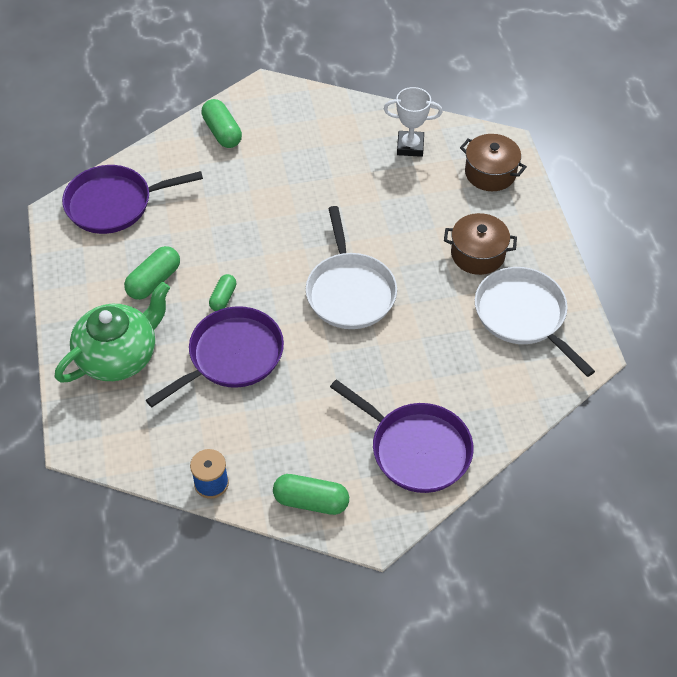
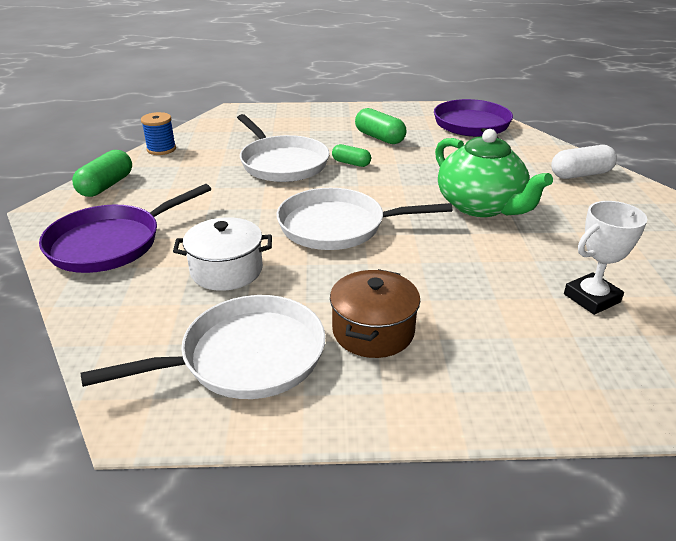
camera: 100 degrees right, 20 degrees down
(119, 355) = (305, 124): green teapot -> green teapot (481, 206)
(222, 132) = (580, 174): green capsule -> white capsule
(232, 356) = (282, 163): purple pan -> white pan
(410, 146) = (591, 298): white trophy -> white trophy turned 45 degrees clockwise
(433, 352) = (226, 270): none -> white pot
(490, 173) = (548, 374): brown pot -> none

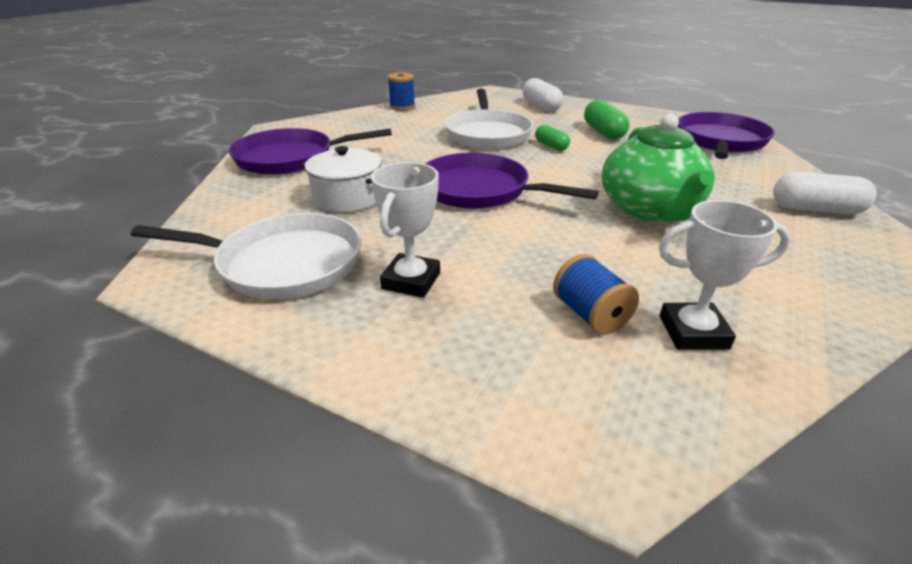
camera: 30 degrees right, 0 degrees up
(106, 186) = (334, 122): green capsule -> none
(299, 120) = (541, 106): none -> white capsule
(337, 226) = (479, 190): white pan -> purple pan
(373, 331) = (411, 281): brown pot -> white trophy
(523, 309) = (590, 315): none -> blue spool

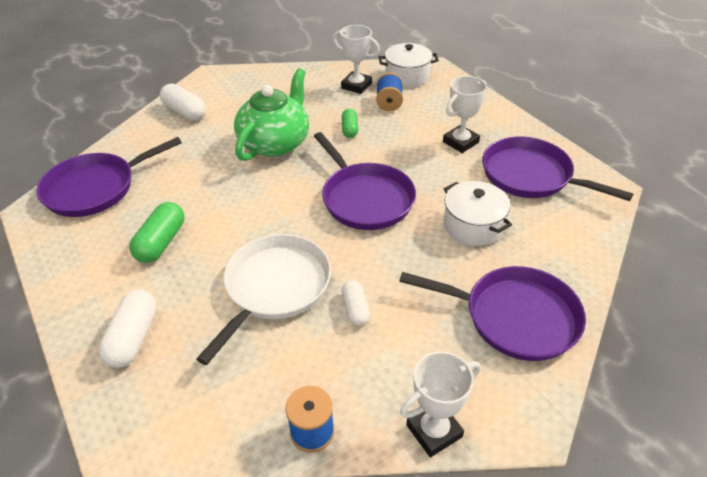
camera: 150 degrees left, 10 degrees up
(284, 263) = (530, 175): white pan -> purple pan
(334, 117) = (434, 431): none -> white trophy
(418, 138) = (355, 309): none -> white capsule
(551, 146) = (242, 237): green capsule -> green capsule (350, 129)
(635, 401) = (407, 76): none -> white pot

